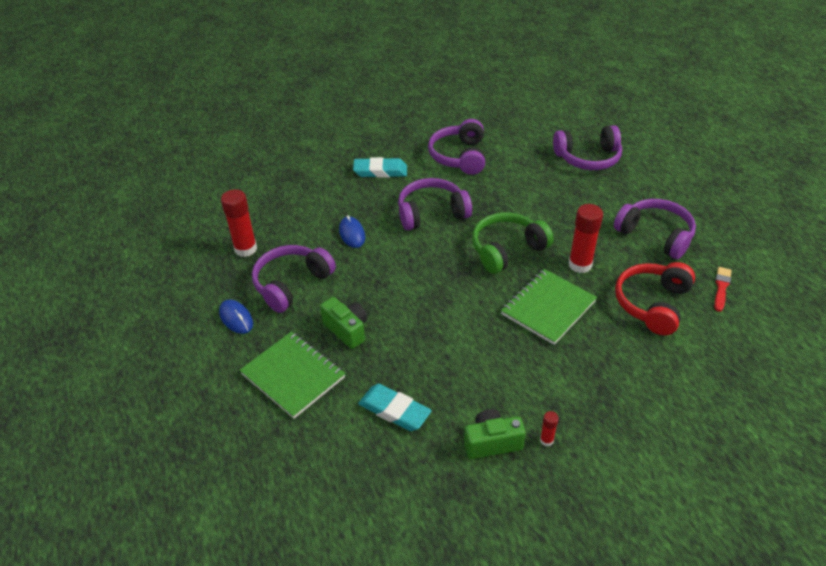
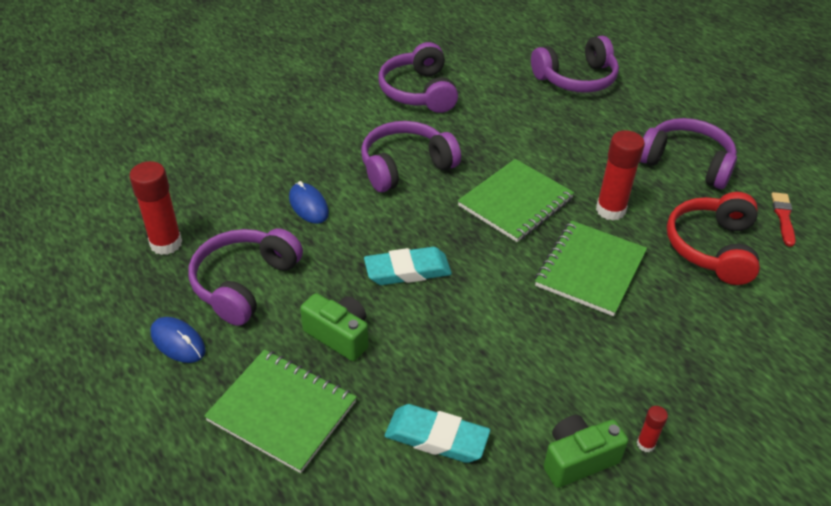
camera: 15 degrees left, 0 degrees up
(380, 171) = (322, 120): turquoise eraser -> turquoise eraser (407, 271)
(507, 250) = (515, 202): green headphones -> green notebook

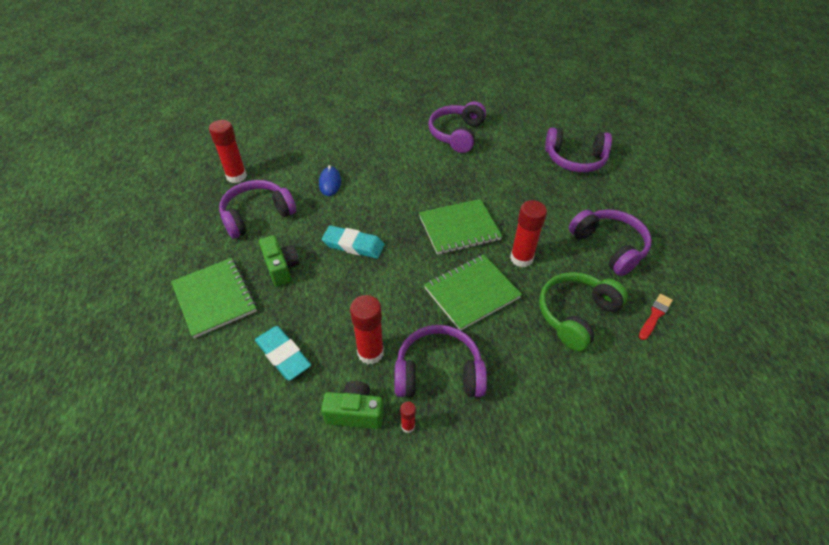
camera: 30 degrees right, 5 degrees up
(178, 342) = (196, 234): blue mouse -> none
(405, 166) = (407, 179): purple headphones -> purple headphones (438, 372)
(537, 385) = (370, 352): none -> red glue stick
(712, 248) = (576, 315): red headphones -> green headphones

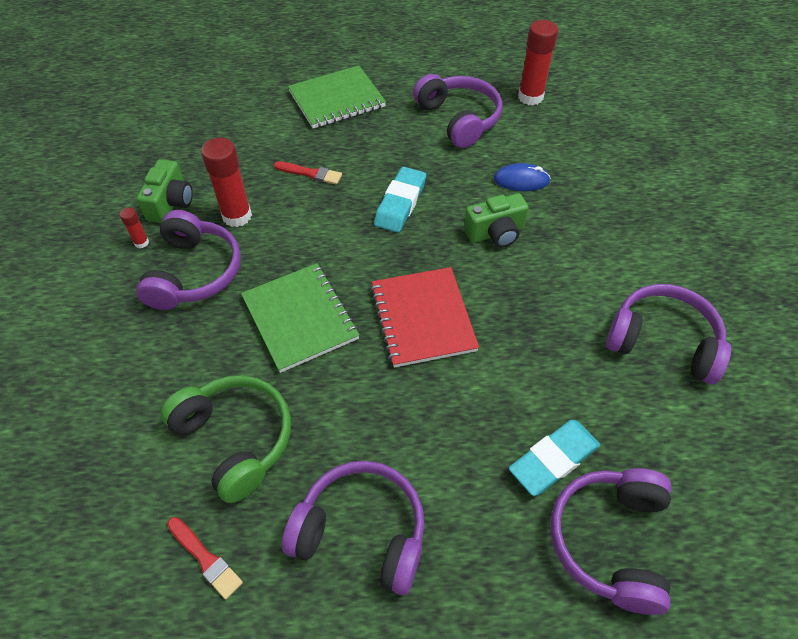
camera: 95 degrees right, 5 degrees up
(281, 268) = (371, 143): green camera -> green camera (495, 233)
(283, 355) = (253, 151): turquoise eraser -> turquoise eraser (553, 460)
(317, 306) = (310, 173): none -> red brush
(459, 228) = (423, 318): green notebook -> red notebook
(521, 258) = (353, 389): red glue stick -> none
(609, 247) = (361, 532): purple headphones -> purple headphones turned 135 degrees counterclockwise

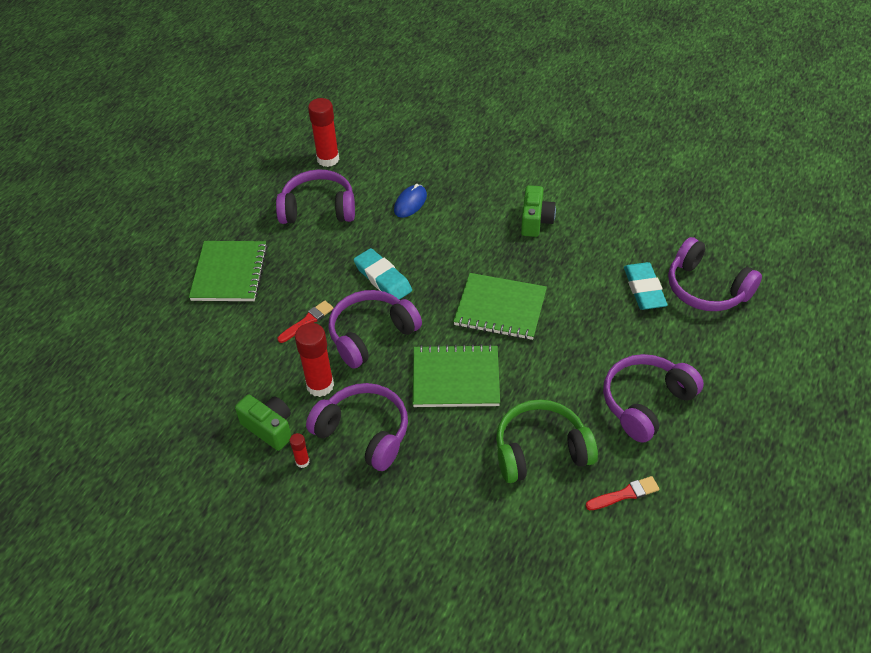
camera: 60 degrees left, 5 degrees down
(423, 318) = (500, 308): red notebook -> green notebook
(495, 233) = (450, 238): green camera -> green camera (535, 221)
(663, 342) = (591, 201): purple headphones -> purple headphones (371, 335)

